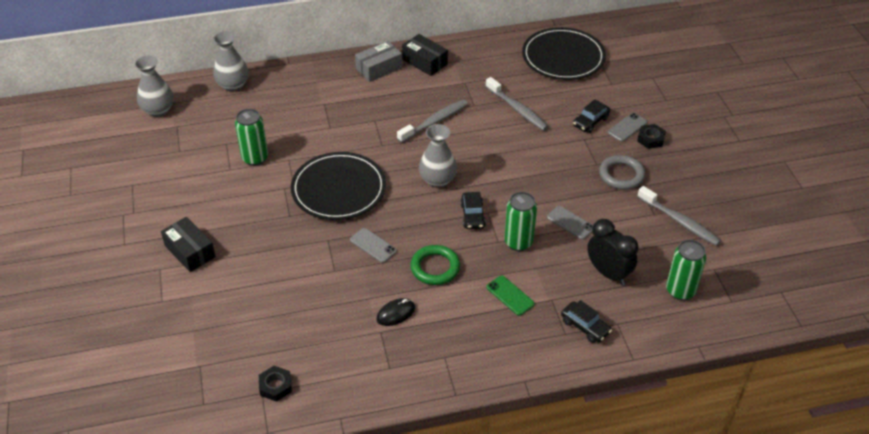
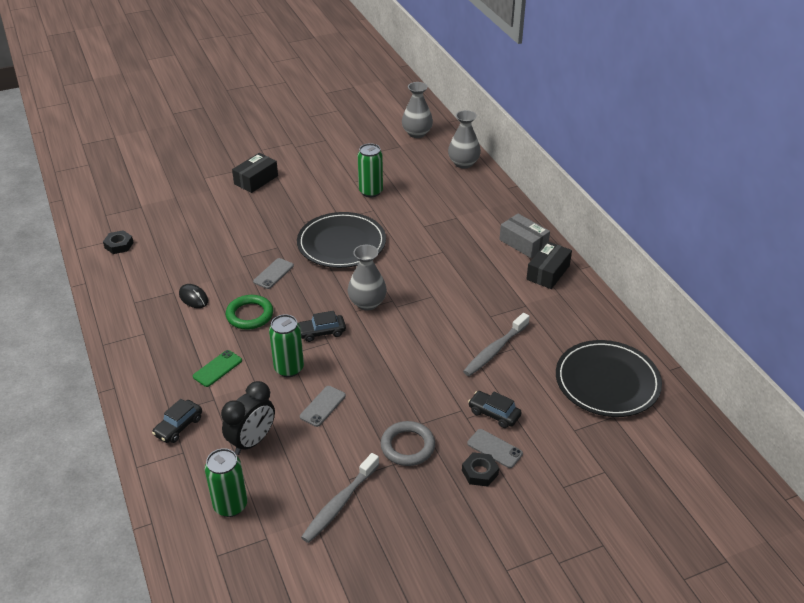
camera: 80 degrees right, 5 degrees down
(435, 121) = (453, 291): grey toothbrush -> none

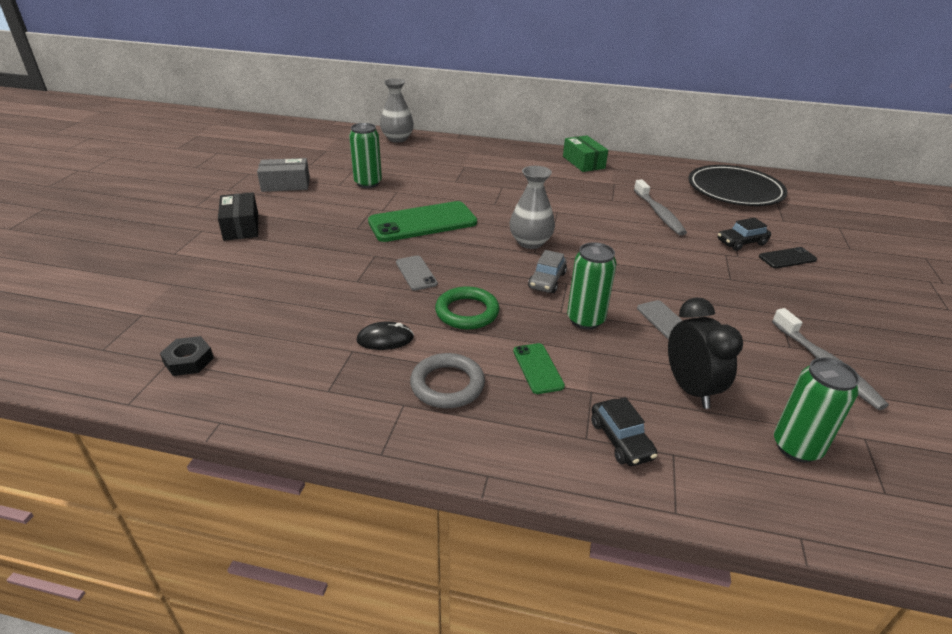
camera: 55 degrees left, 5 degrees down
(321, 332) = (547, 280): black car -> grey car
(341, 243) = (422, 222): black plate -> green phone
(407, 446) = (759, 297): grey ring -> grey ring (447, 385)
(417, 133) = (322, 138): grey vase -> none
(480, 472) = (815, 275): black nut -> none
(494, 448) = (787, 258): grey phone -> black phone
(523, 243) = (535, 157): grey box -> grey box (285, 184)
(548, 272) = (583, 162): black box -> green box

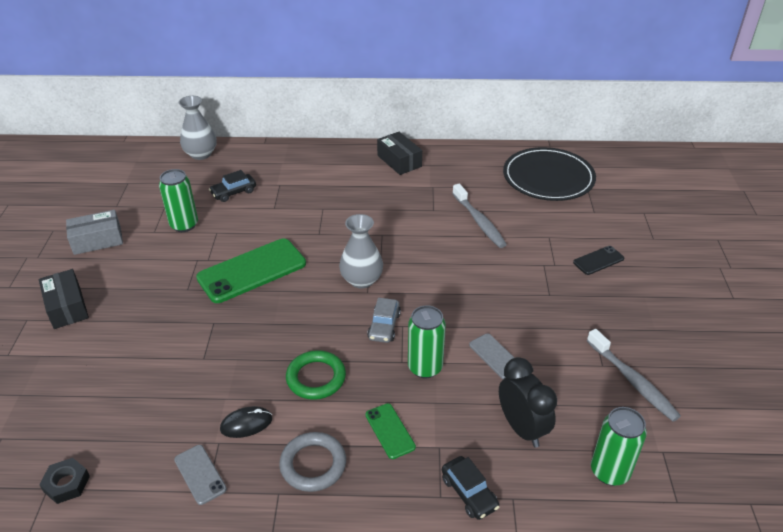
camera: 10 degrees left, 5 degrees up
(416, 273) = (259, 338): grey phone -> grey phone (200, 474)
(583, 162) = (399, 161): green box -> black box
(741, 243) = (557, 247): black car -> black car (233, 192)

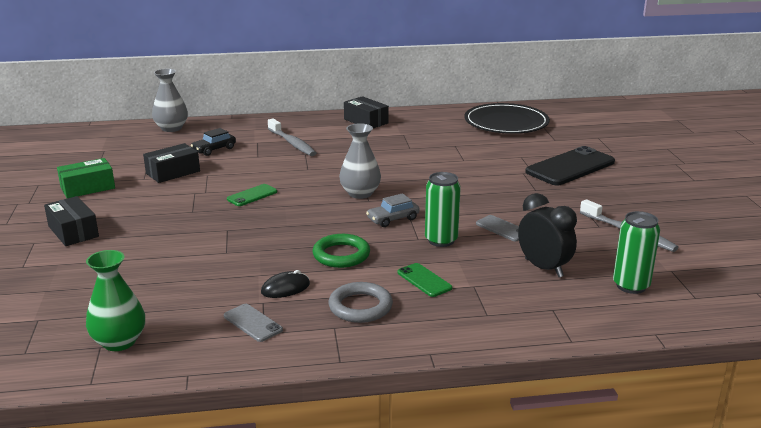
camera: 10 degrees left, 15 degrees down
(66, 484) = (119, 342): black nut -> green vase
(97, 240) = (88, 188): grey box -> green box
(184, 225) = (173, 172): green can -> black box
(252, 271) = (252, 195): green phone -> green phone, size x0.49
(384, 326) = (393, 219): grey car -> grey car turned 60 degrees clockwise
(469, 493) = (512, 310): black car -> none
(479, 222) = (455, 152): grey toothbrush -> grey toothbrush (292, 143)
(598, 260) = (570, 167): black phone -> black phone, size x2.05

